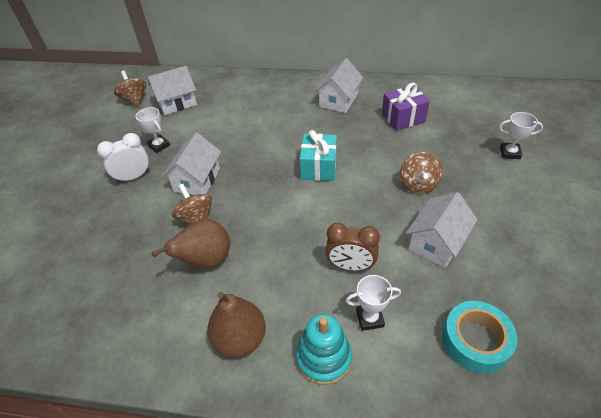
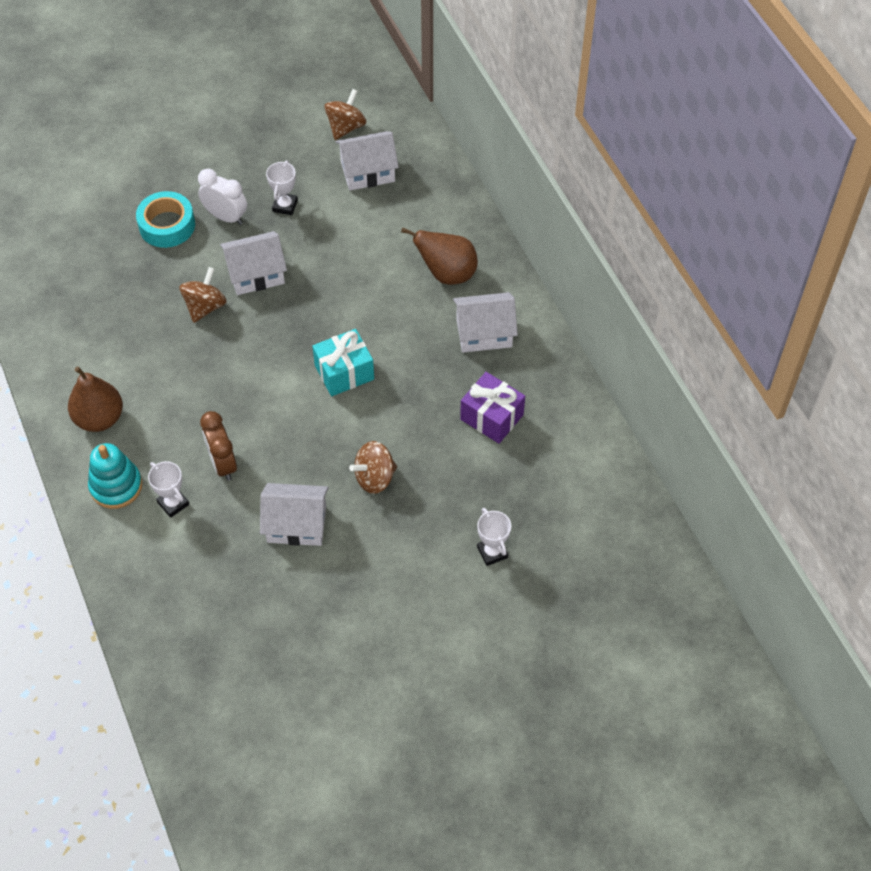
camera: 55 degrees right, 10 degrees up
(177, 103) = (367, 172): white house -> white house turned 45 degrees counterclockwise
(206, 260) = (161, 346): brown pear -> brown pear (447, 274)
(475, 341) = (195, 592): turquoise tape -> turquoise tape (167, 225)

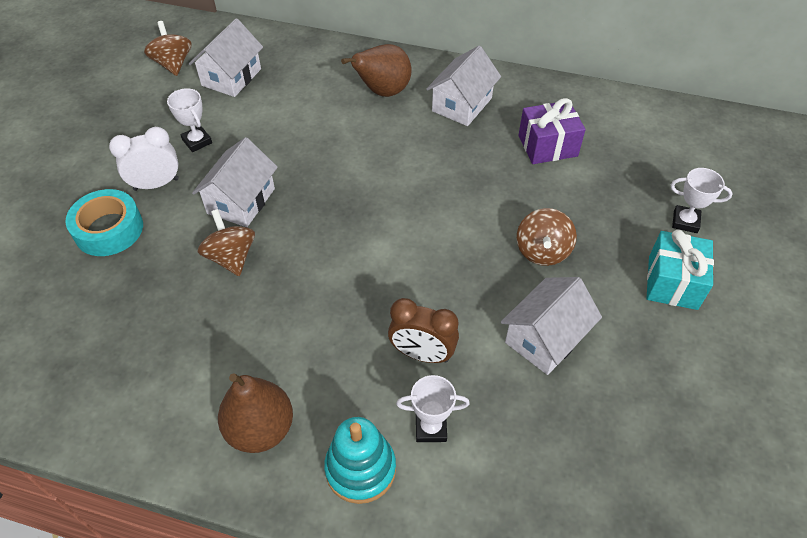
camera: 50 degrees left, 5 degrees down
(344, 372) = (411, 206): turquoise gift -> turquoise gift (672, 282)

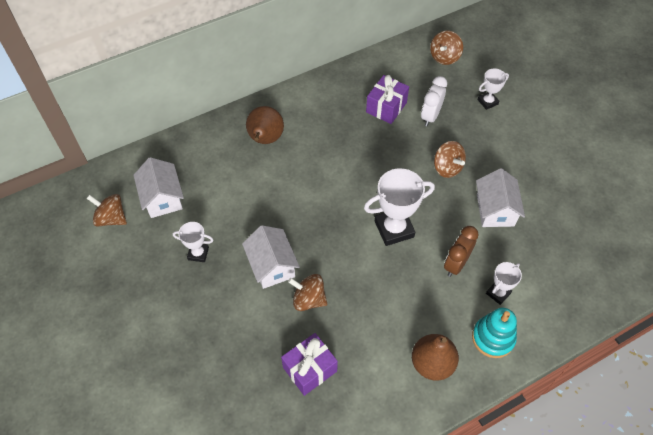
camera: 45 degrees left, 5 degrees up
(109, 229) = (220, 345): turquoise tape -> none
(146, 319) = (310, 369): none -> purple gift
(156, 184) = (210, 297): white clock -> white clock (430, 116)
(401, 264) = (394, 229): none -> white trophy
(422, 354) = (456, 264): brown clock -> brown clock turned 150 degrees clockwise
(462, 104) = (317, 115): white house -> none
(672, 282) = (514, 138): turquoise gift -> none
(685, 143) = (444, 57): none -> brown spinning top

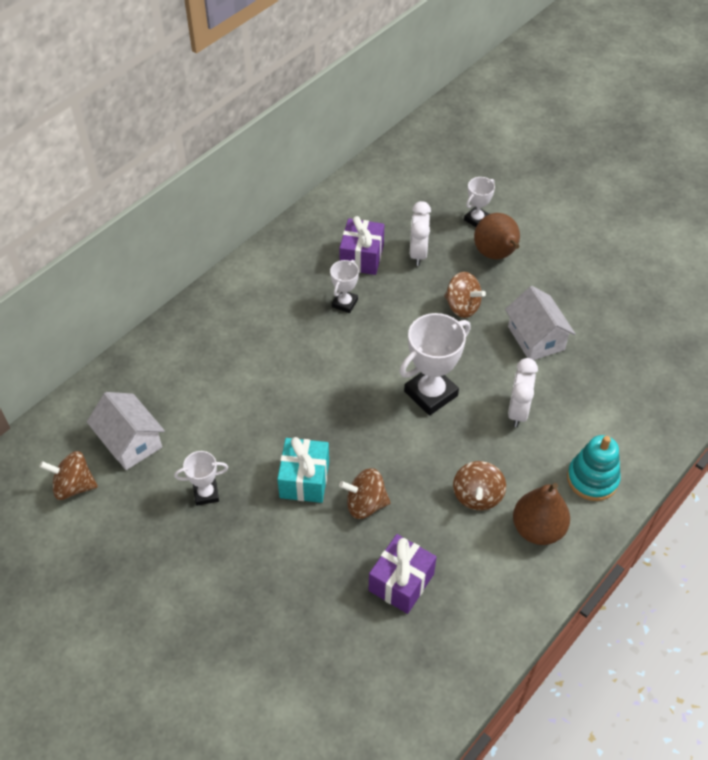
camera: 20 degrees left, 5 degrees down
(265, 139) = (230, 335): brown pear -> brown pear (496, 255)
(272, 266) = (304, 479): white house -> turquoise gift
(444, 57) = (405, 181): brown spinning top -> brown spinning top (477, 496)
(456, 264) = (517, 411): brown clock -> white clock
(498, 293) = (577, 428): white trophy -> white trophy (344, 303)

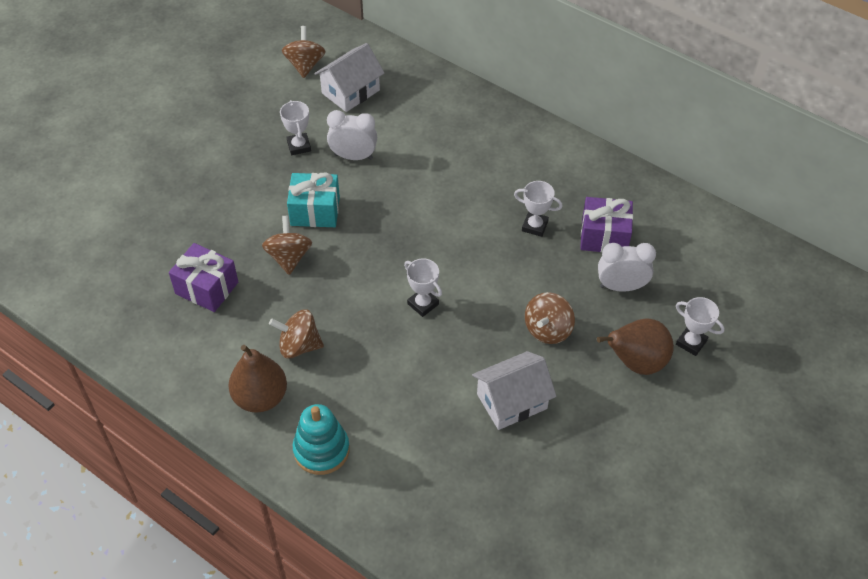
camera: 85 degrees right, 0 degrees up
(431, 393) = (423, 304): white trophy -> white trophy, size x0.55
(517, 411) = (406, 382): white clock -> white clock (353, 156)

